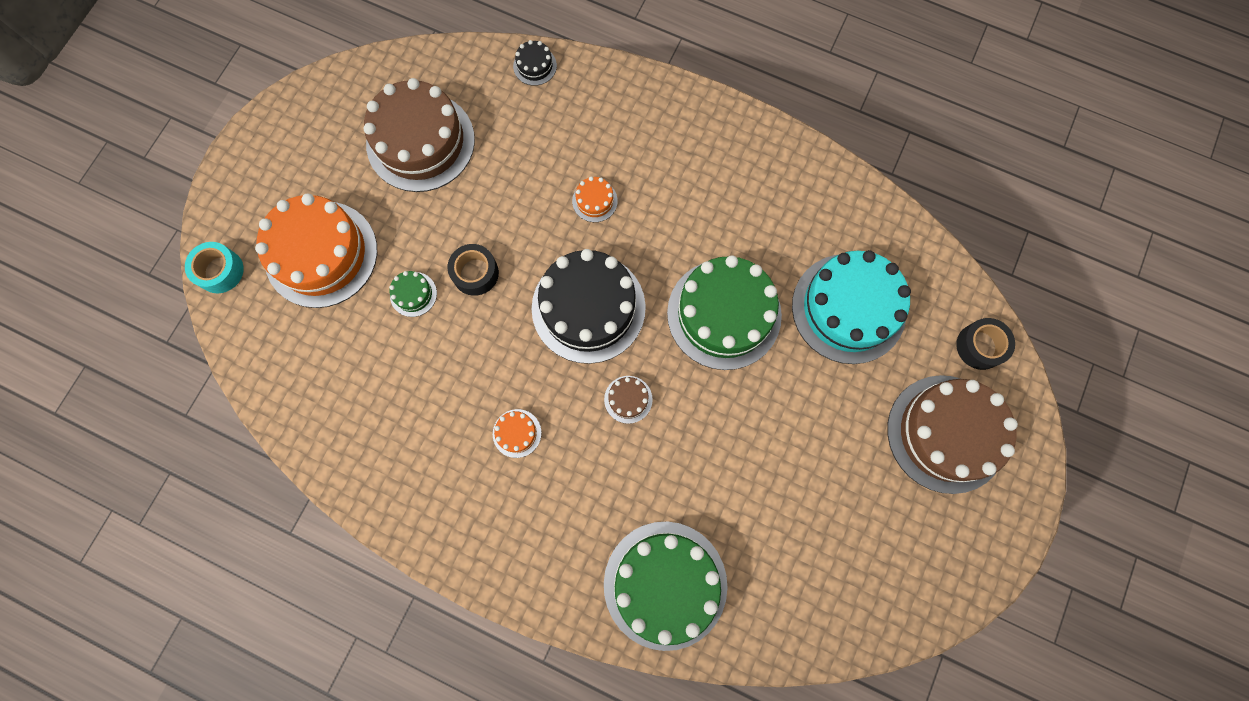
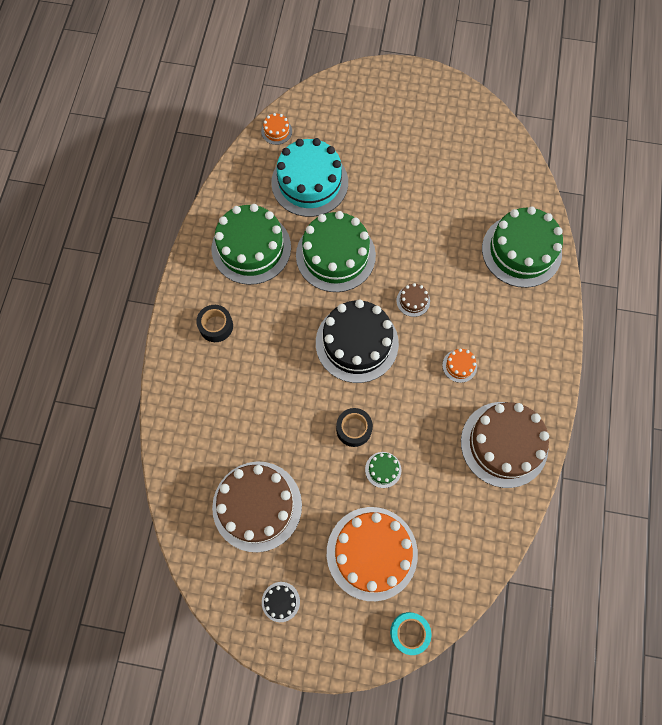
camera: 105 degrees left, 5 degrees down
(535, 66) = (170, 436): black cake -> black cake (280, 601)
(594, 201) = (274, 360): orange cake -> orange cake (276, 131)
(762, 208) = (251, 248): none -> green cake
(946, 433) = (375, 116): brown cake -> brown cake (504, 444)
(980, 346) = (313, 107): black tape -> black tape (216, 326)

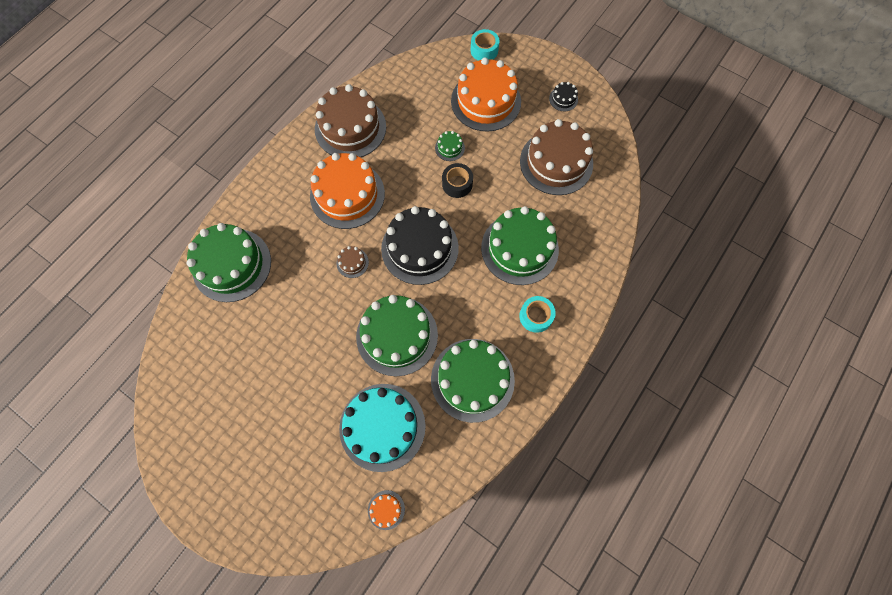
camera: 155 degrees left, 0 degrees up
(216, 326) = (535, 316): black tape -> turquoise tape
(258, 386) = (519, 248): none -> green cake
(459, 366) = (347, 195): orange cake -> orange cake, size x2.42

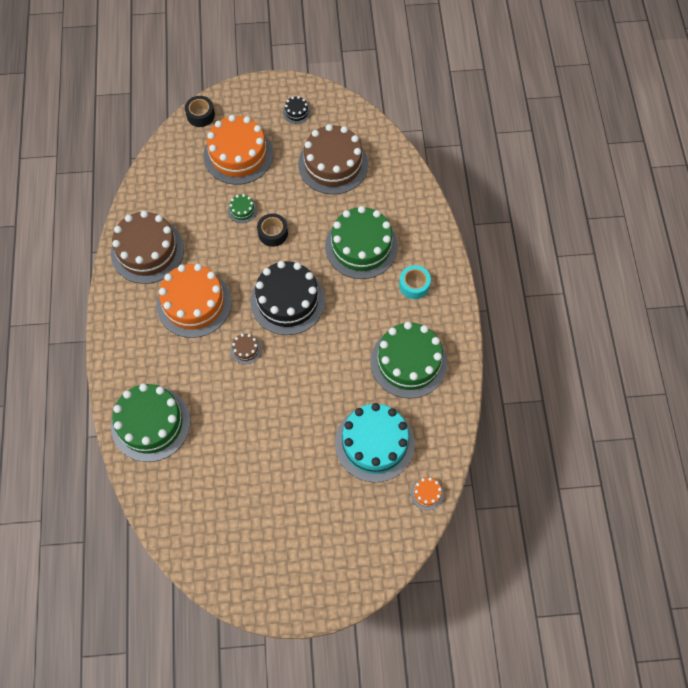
camera: 40 degrees left, 5 degrees down
(397, 335) = (328, 374): green cake -> none
(484, 50) = (200, 115): turquoise tape -> black tape

